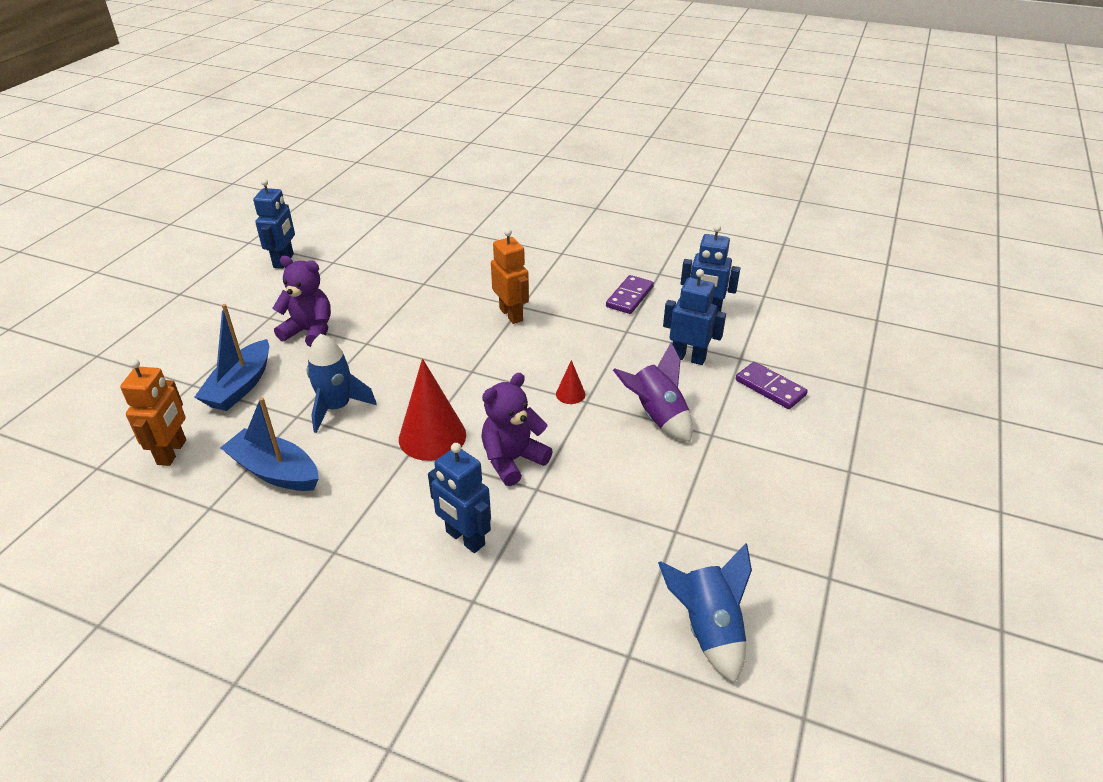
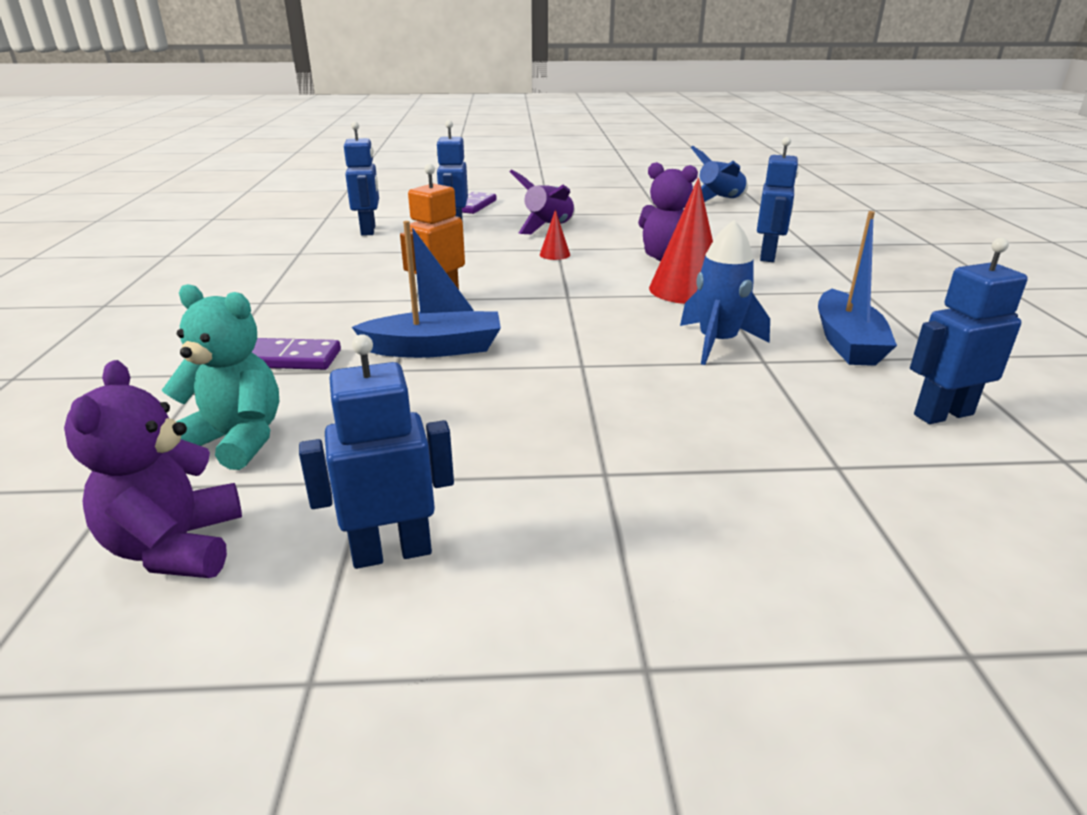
camera: 115 degrees left, 10 degrees down
(172, 452) = (942, 414): orange robot -> blue robot
(240, 386) = (780, 421): blue boat -> blue boat (435, 348)
(310, 332) = (603, 416): purple teddy bear -> purple teddy bear (176, 547)
(395, 238) = (237, 440): none -> turquoise teddy bear
(629, 297) = (360, 257): purple domino -> purple domino (289, 359)

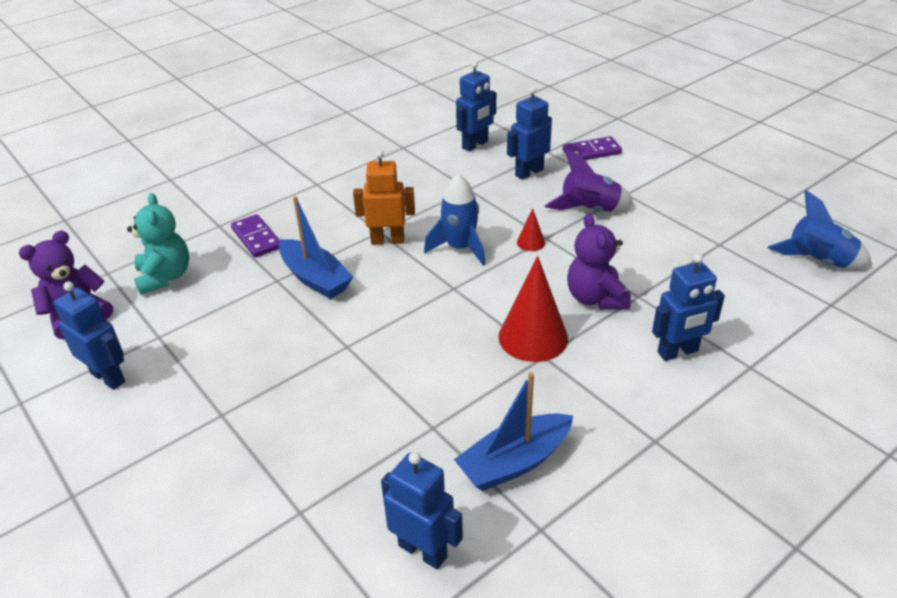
camera: 55 degrees right, 10 degrees up
(717, 343) = (441, 392): blue rocket -> blue rocket (460, 248)

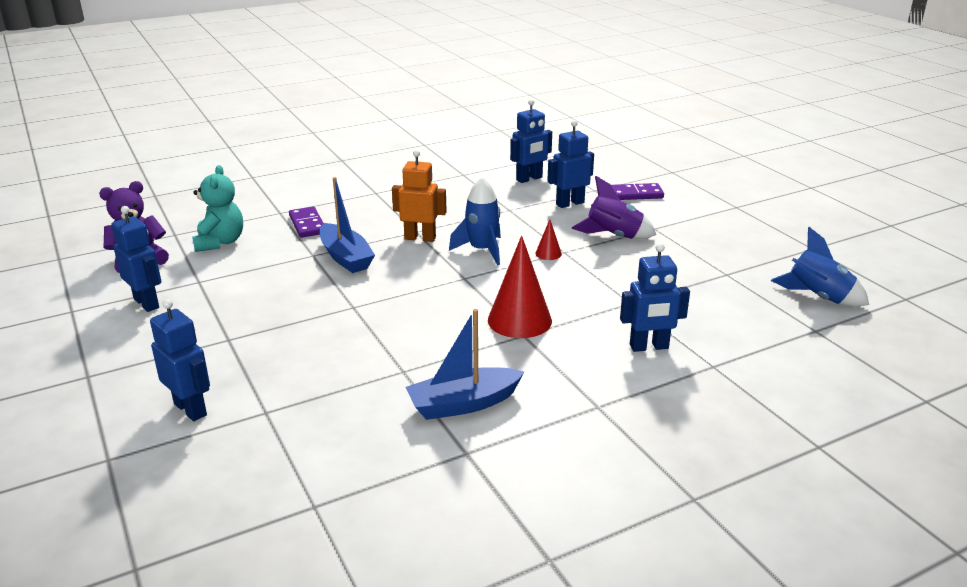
camera: 10 degrees right, 10 degrees down
(423, 550) = (357, 452): blue robot -> blue robot (191, 409)
(595, 298) = (590, 300): purple teddy bear -> none

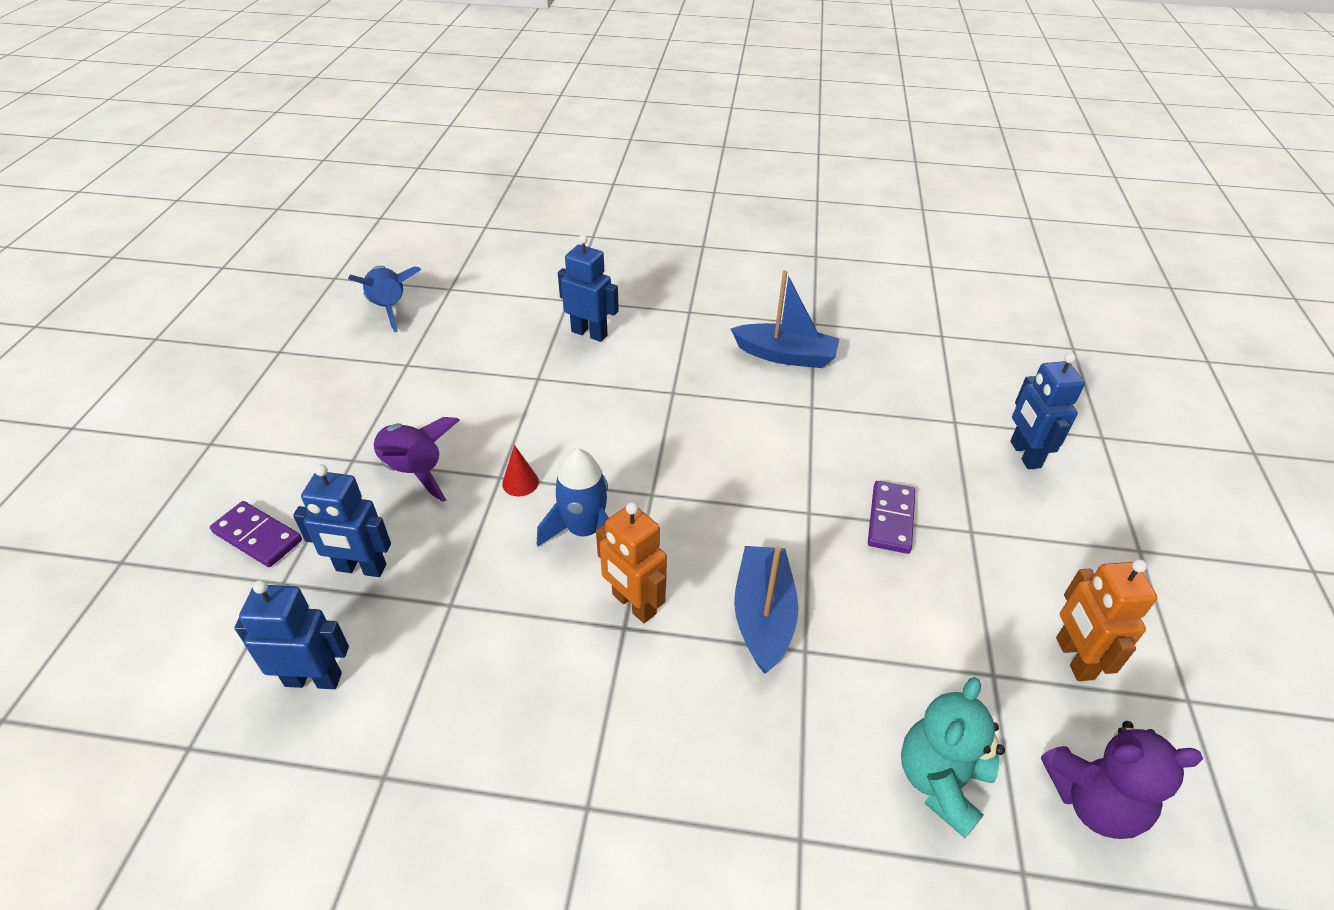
camera: 145 degrees left, 15 degrees up
(147, 303) = (1074, 658): blue robot -> orange robot
(307, 225) = (772, 753): purple domino -> purple domino (891, 519)
(519, 320) = (659, 408): red cone -> none

